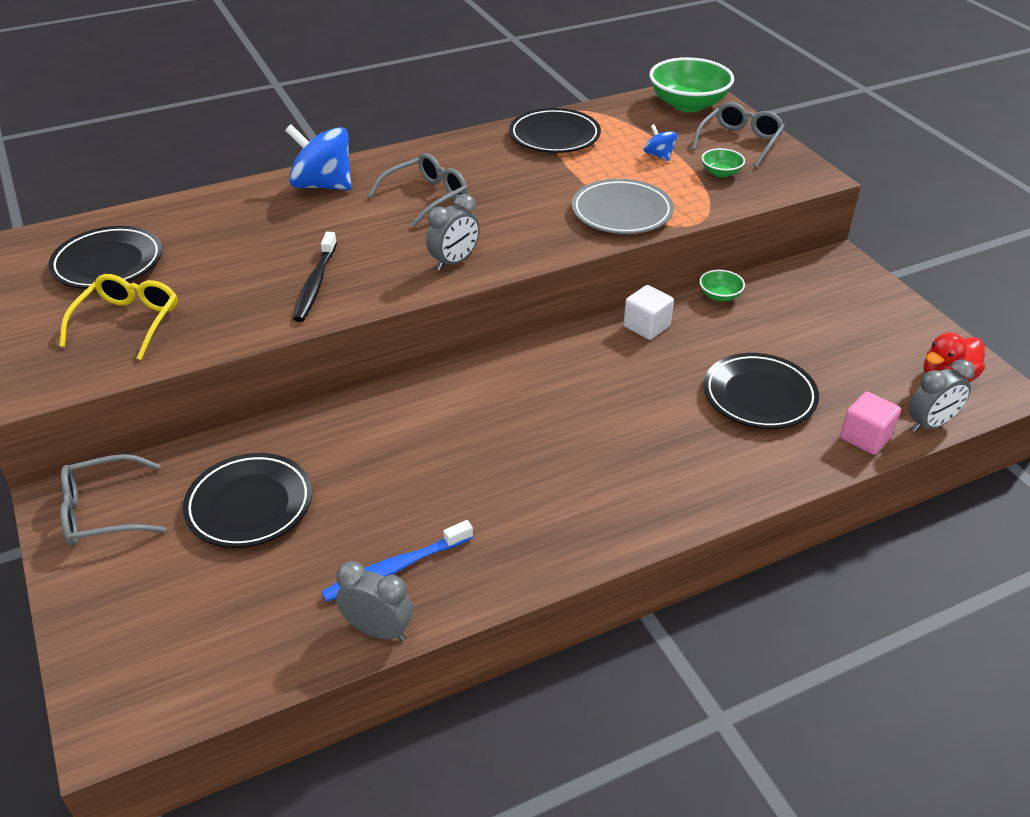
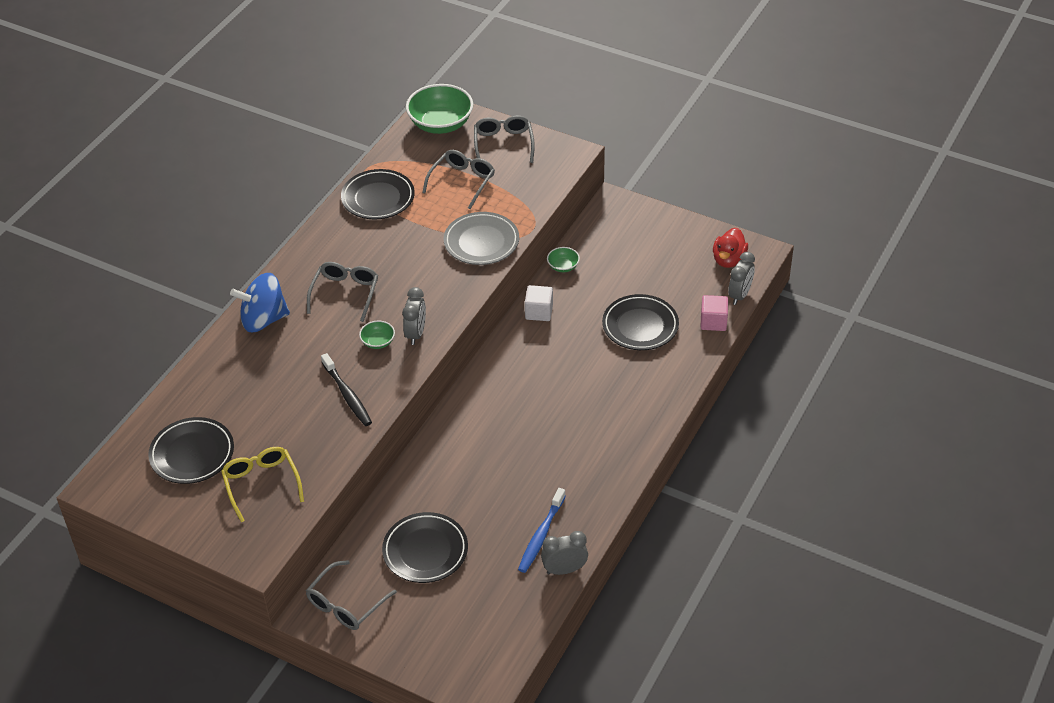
camera: 35 degrees left, 5 degrees up
(659, 155) = (462, 182): blue spinning top -> grey glasses
(721, 173) = (514, 178): green bowl -> green bowl (378, 342)

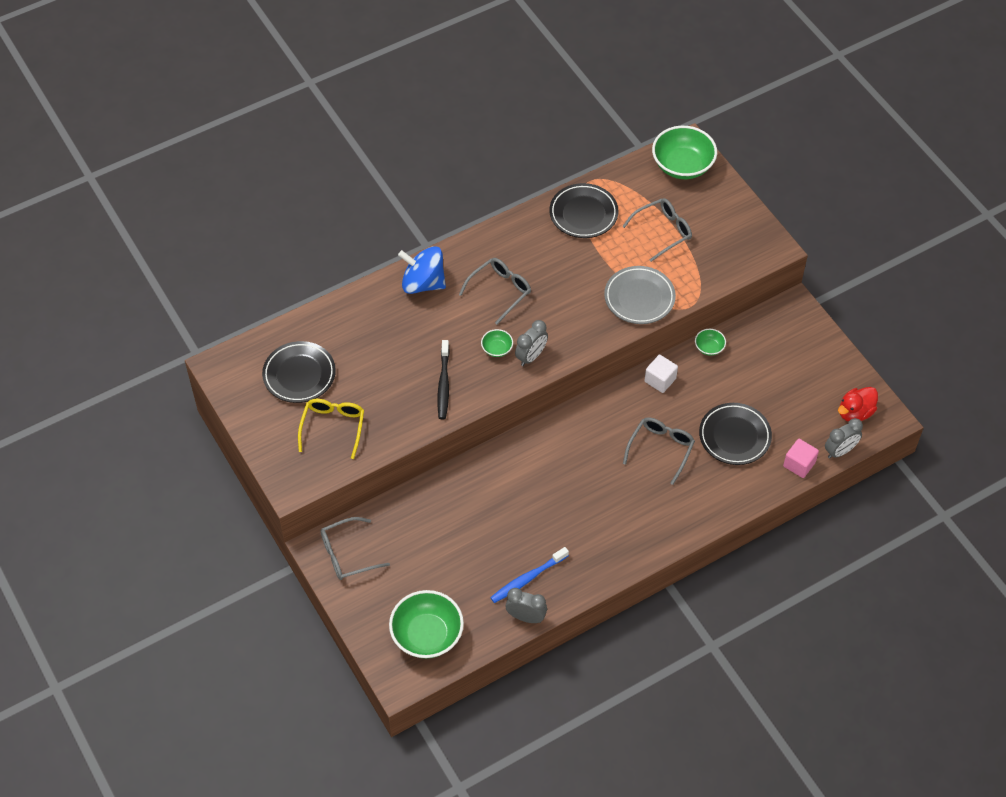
camera: 30 degrees right, 10 degrees up
(425, 551) = (432, 543): black plate -> none
(480, 635) = (427, 635): none -> green bowl
(503, 144) = (722, 211): grey glasses -> grey glasses (661, 449)

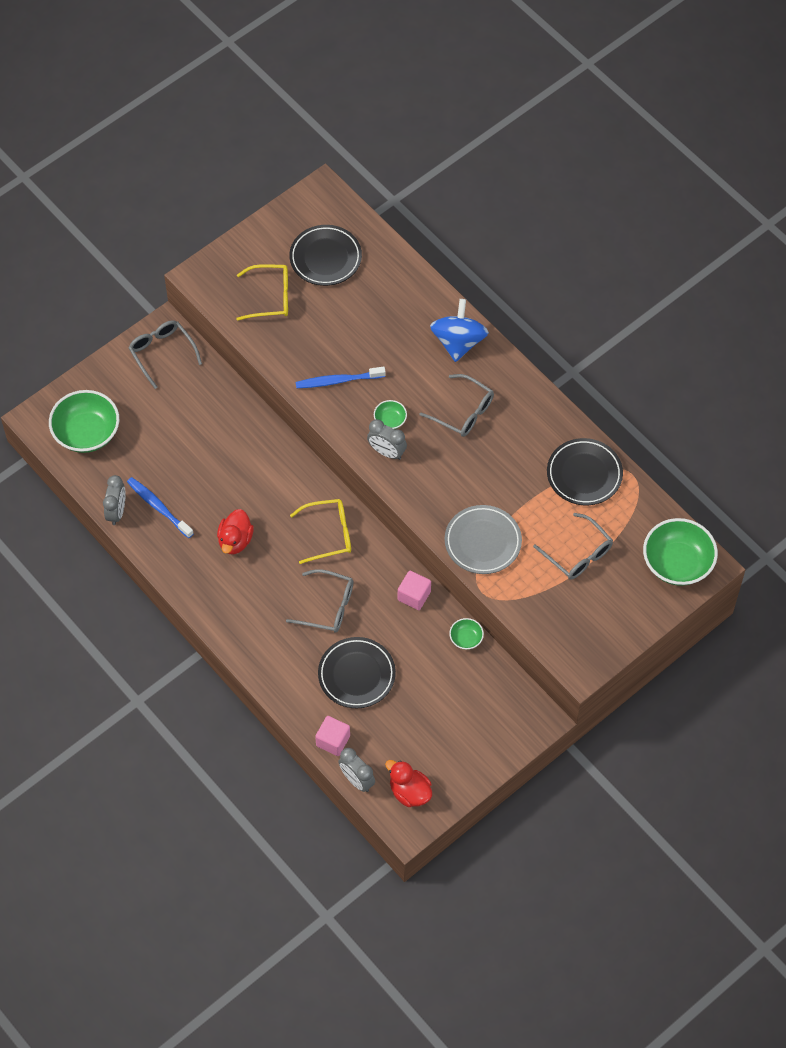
camera: 80 degrees right, 5 degrees up
(443, 384) = (338, 381): black toothbrush -> blue toothbrush
(577, 516) = (235, 540): none -> red duck
(584, 438) = (328, 534): none -> yellow glasses
(660, 380) = (414, 596): white cube -> pink cube

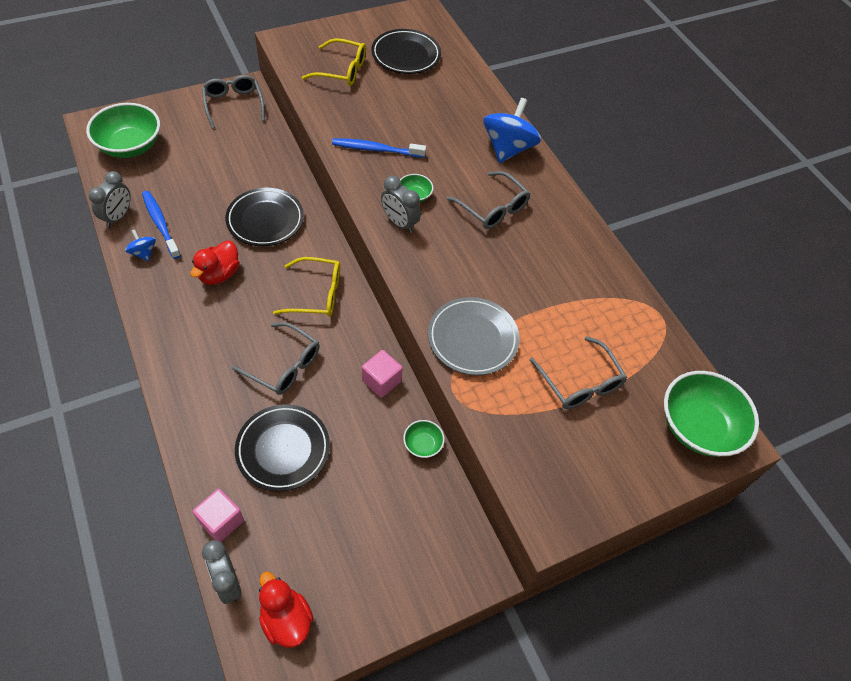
camera: 10 degrees right, 5 degrees down
(158, 540) = (143, 253): none -> blue spinning top
(584, 474) = (607, 301): black plate -> black plate (265, 220)

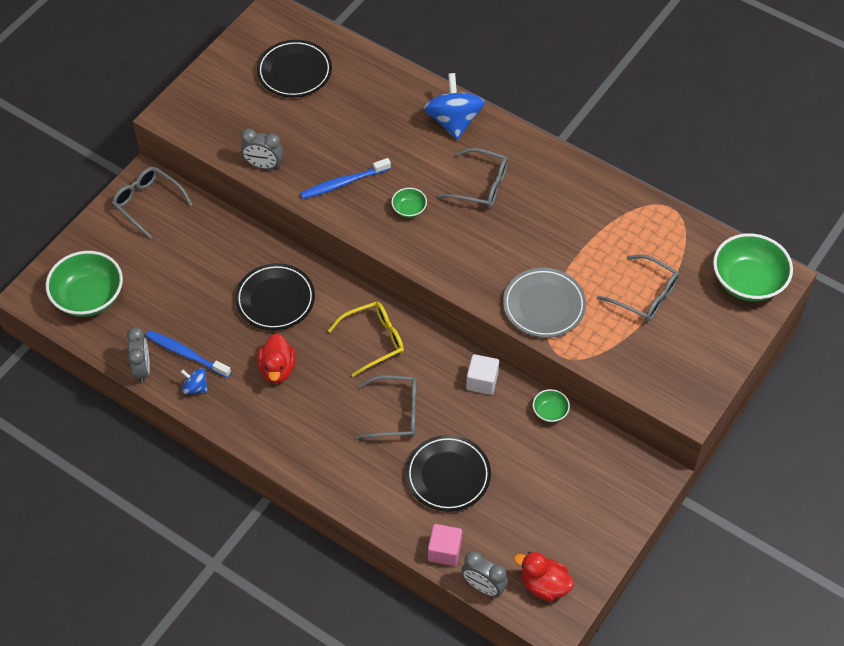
camera: 25 degrees left, 0 degrees up
(342, 70) = (249, 119): yellow glasses -> none
(381, 381) = (482, 381): pink cube -> white cube
(399, 223) = (415, 240): grey clock -> grey clock (264, 165)

